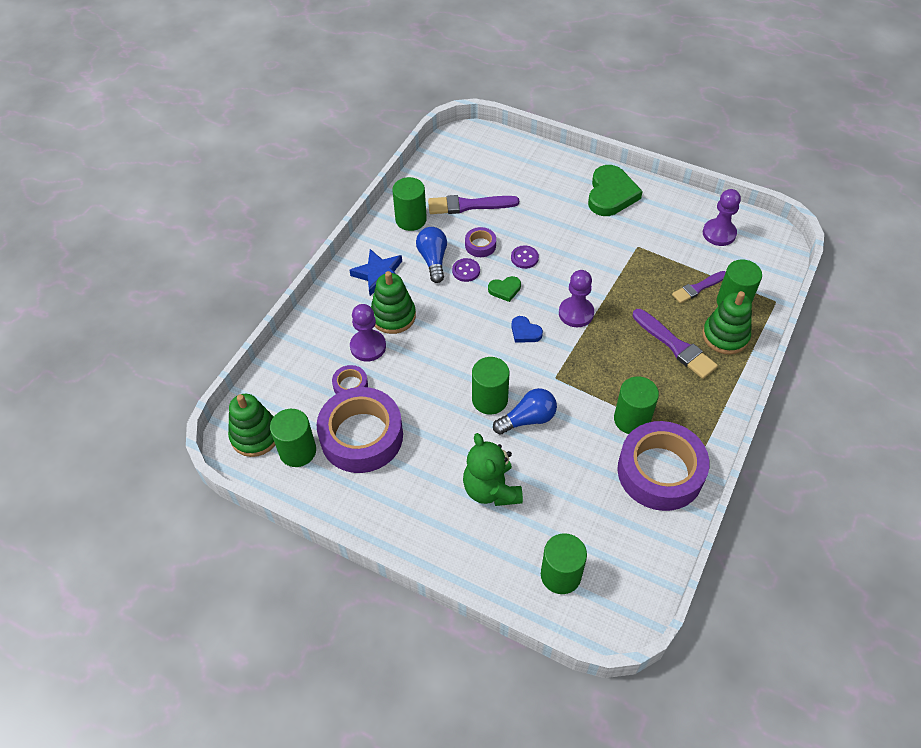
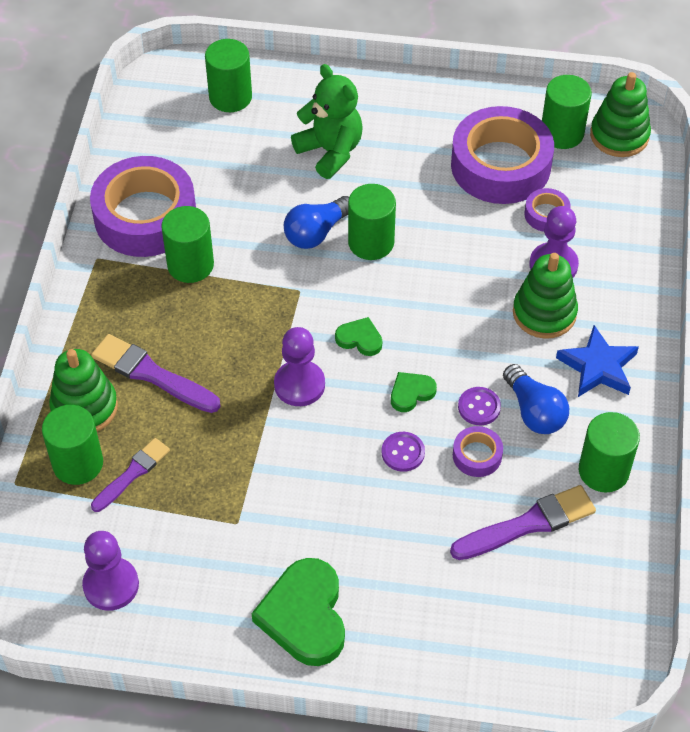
camera: 160 degrees right, 0 degrees up
(525, 332) = (359, 339): blue heart -> green heart

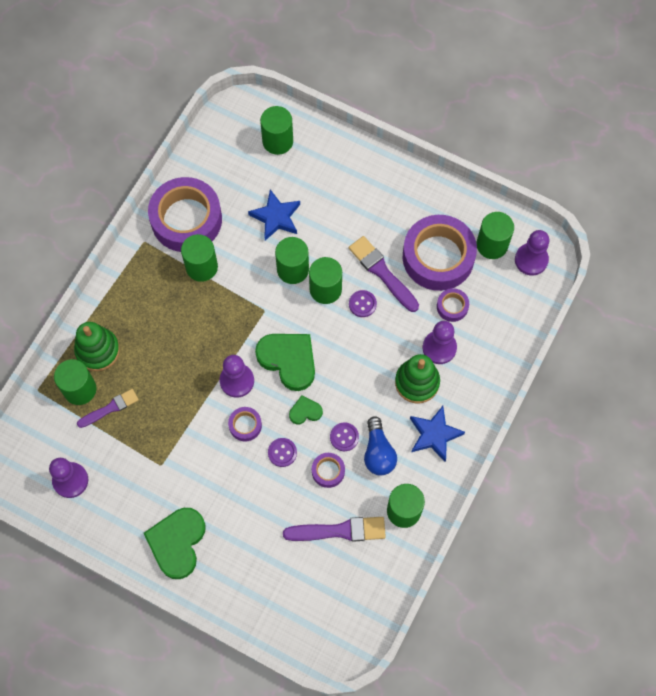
camera: 20 degrees right, 15 degrees up
(151, 374) = (147, 341): purple brush -> purple brush (382, 272)
(267, 180) = (276, 217): none -> blue star
(316, 232) = (293, 269): blue light bulb -> green cylinder
(330, 151) = (327, 208): green teddy bear -> none
(335, 435) = (245, 425): none -> purple tape
(359, 339) = (288, 360): green heart -> green heart, size x2.01
(428, 245) = (362, 304): none -> purple button
(619, 135) = (531, 260): green stacking toy -> purple pawn

